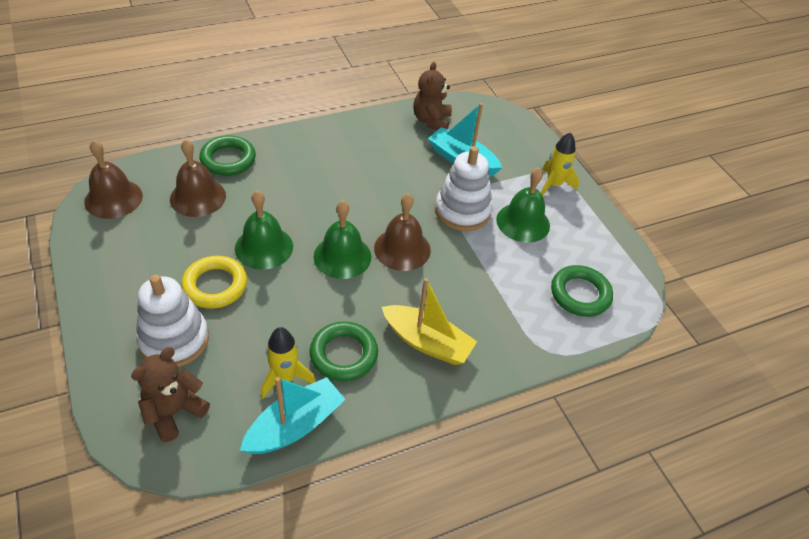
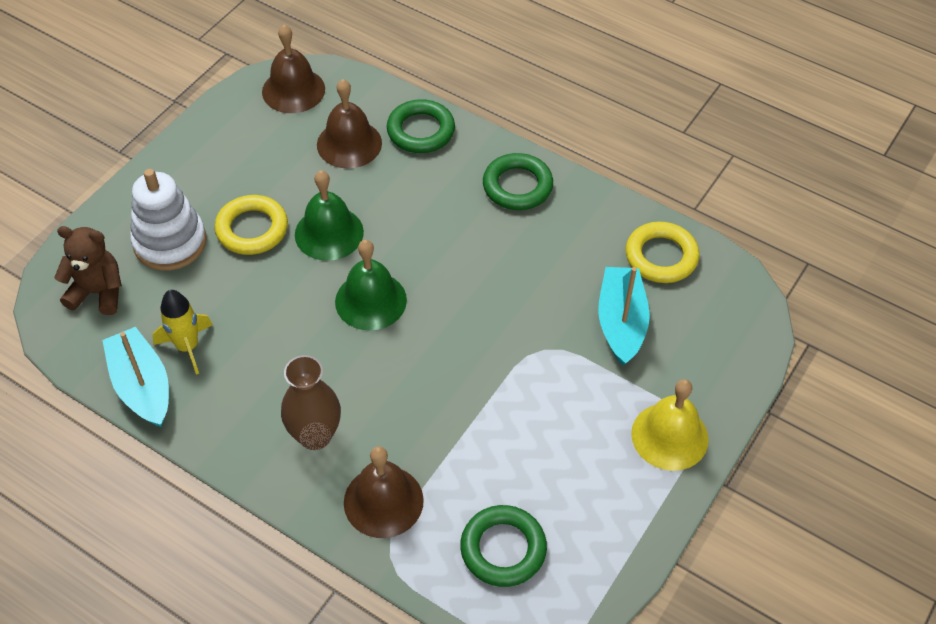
camera: 60 degrees right, 5 degrees up
(295, 426) = (142, 386): turquoise boat -> turquoise boat turned 135 degrees counterclockwise
(343, 354) = (247, 375): green ring -> green ring (517, 186)
(402, 249) = (425, 344): brown bell -> brown bell (383, 501)
(427, 342) = (315, 436): yellow boat -> brown vase
(431, 121) = (661, 256): brown teddy bear -> yellow ring
(462, 211) = (534, 367): white stacking toy -> none
(523, 222) = (571, 435): green bell -> none
(553, 185) = (669, 436): yellow rocket -> yellow bell

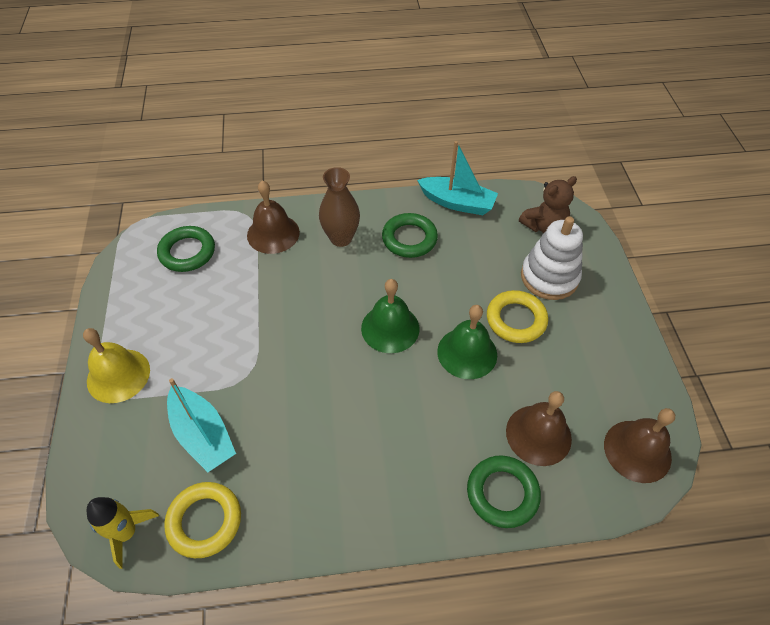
camera: 140 degrees right, 0 degrees up
(187, 347) = (460, 233): yellow rocket -> yellow rocket (126, 533)
(517, 186) = (375, 500): green ring -> green ring (409, 239)

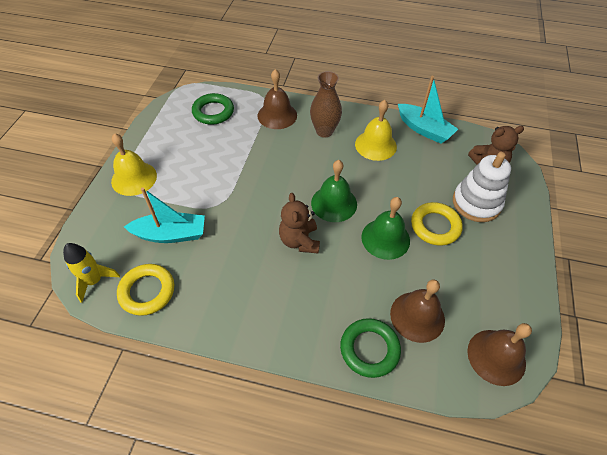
camera: 20 degrees right, 0 degrees up
(203, 435) = (171, 234): turquoise boat -> turquoise boat turned 75 degrees counterclockwise
(368, 389) = (299, 241): none -> brown teddy bear
(409, 239) = (375, 145): green ring -> yellow bell

